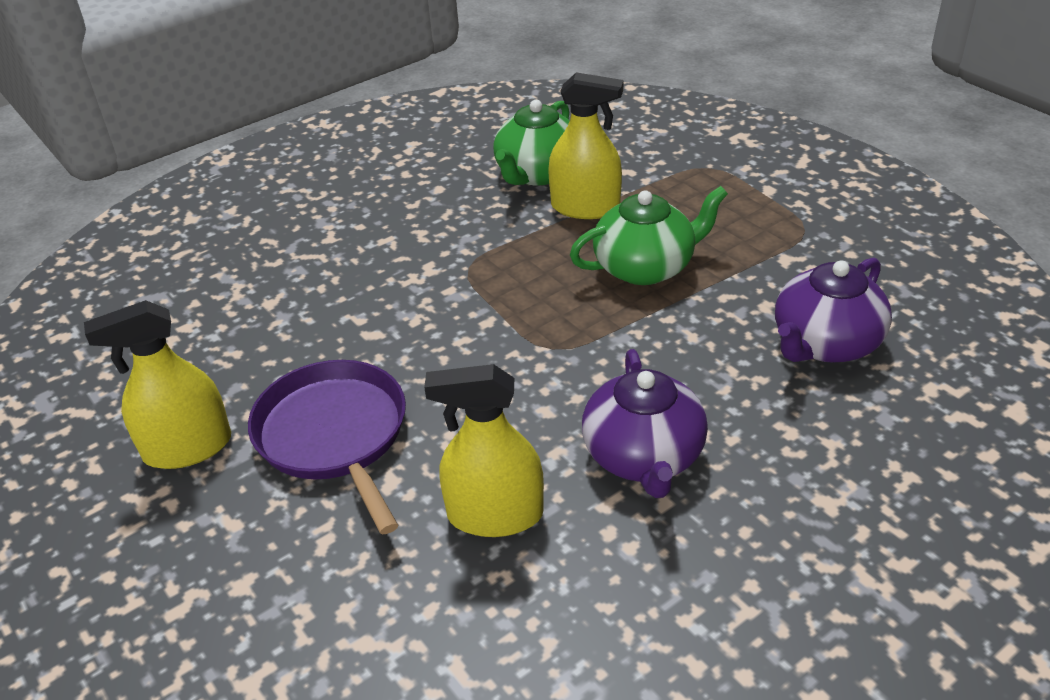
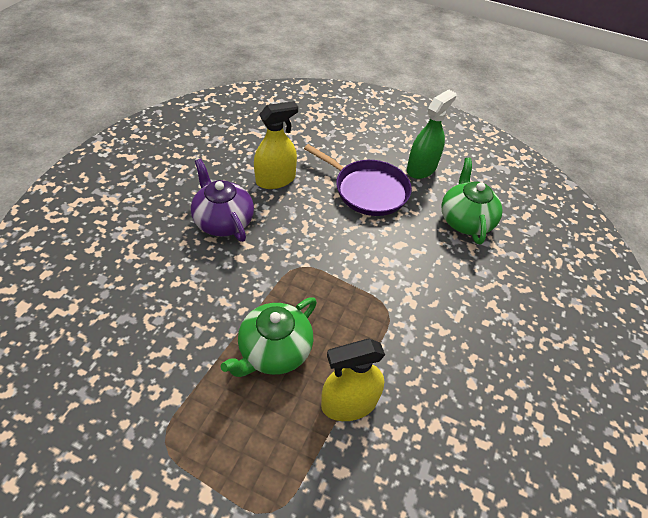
camera: 145 degrees right, 10 degrees up
(188, 448) = (421, 168): yellow spray bottle -> green spray bottle
(538, 173) = (413, 435): green teapot -> green teapot (465, 220)
(825, 344) = (139, 321): purple teapot -> none

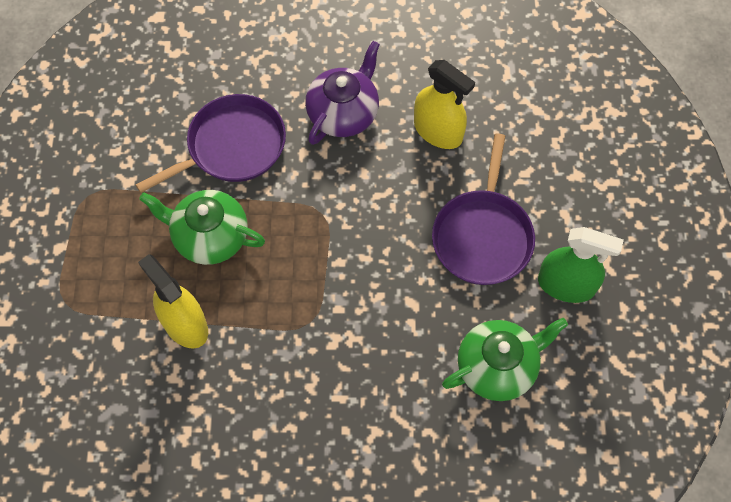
camera: 70 degrees right, 15 degrees up
(199, 301) = (232, 146): none -> purple pan

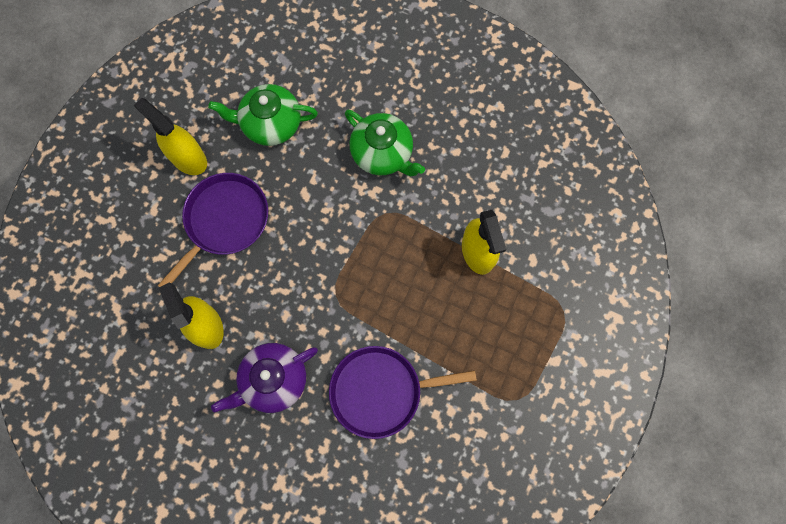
camera: 155 degrees left, 10 degrees up
(209, 237) = (432, 315): green teapot -> green teapot (383, 153)
(566, 285) = (188, 158): green spray bottle -> yellow spray bottle

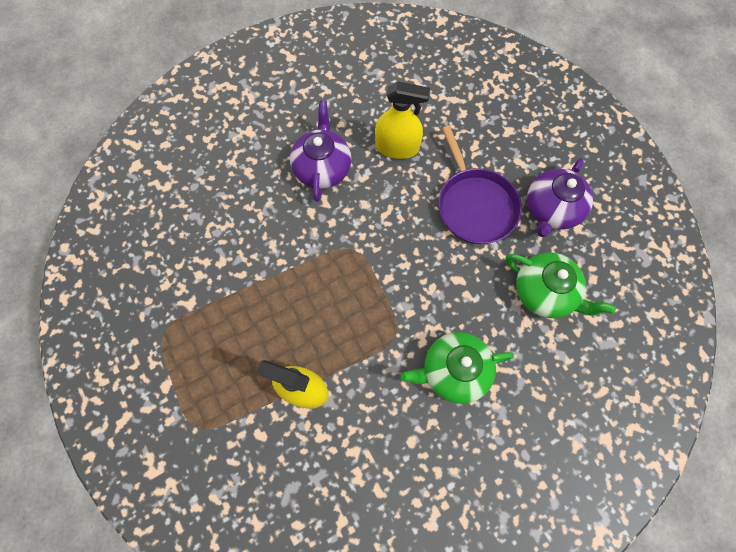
camera: 125 degrees right, 5 degrees down
(188, 158) = (551, 209): yellow spray bottle -> purple teapot
(270, 124) = (545, 292): green teapot -> green teapot turned 90 degrees clockwise
(381, 391) = (255, 234): purple pan -> none

